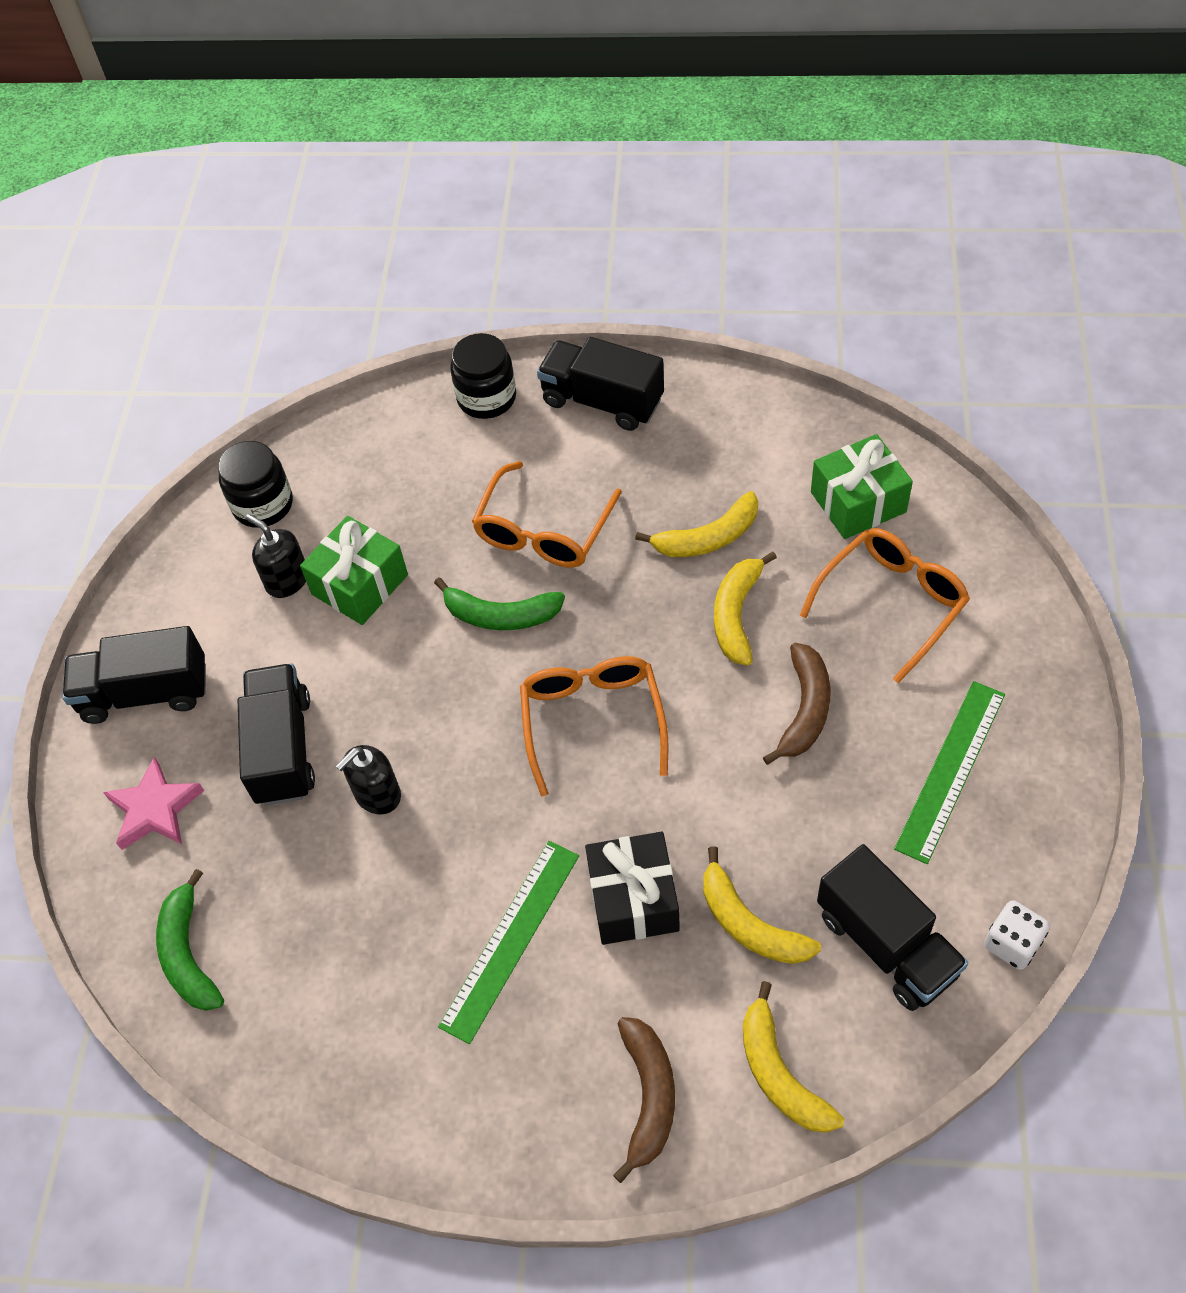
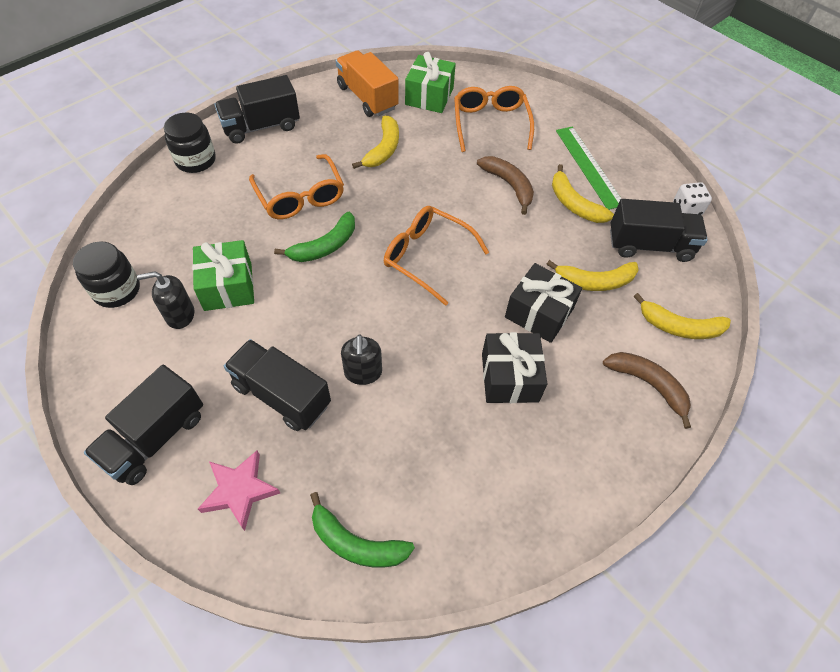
camera: 55 degrees left, 0 degrees up
(510, 939) = (510, 377): green ruler -> black gift
(736, 615) = (434, 170): yellow banana -> yellow banana (574, 204)
(774, 447) = (367, 97): none -> orange truck

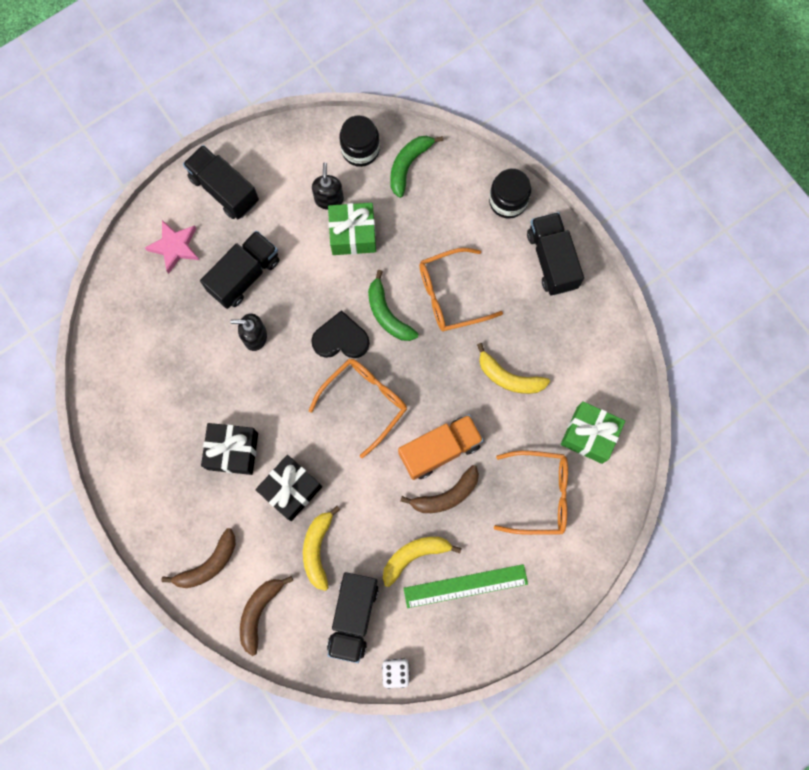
camera: 100 degrees right, 20 degrees up
(356, 543) = (125, 322): green banana -> green banana (408, 165)
(357, 285) = (341, 339): none -> black heart
(367, 97) = (591, 368): orange truck -> orange truck (440, 449)
(679, 327) = (259, 612): yellow banana -> brown banana

